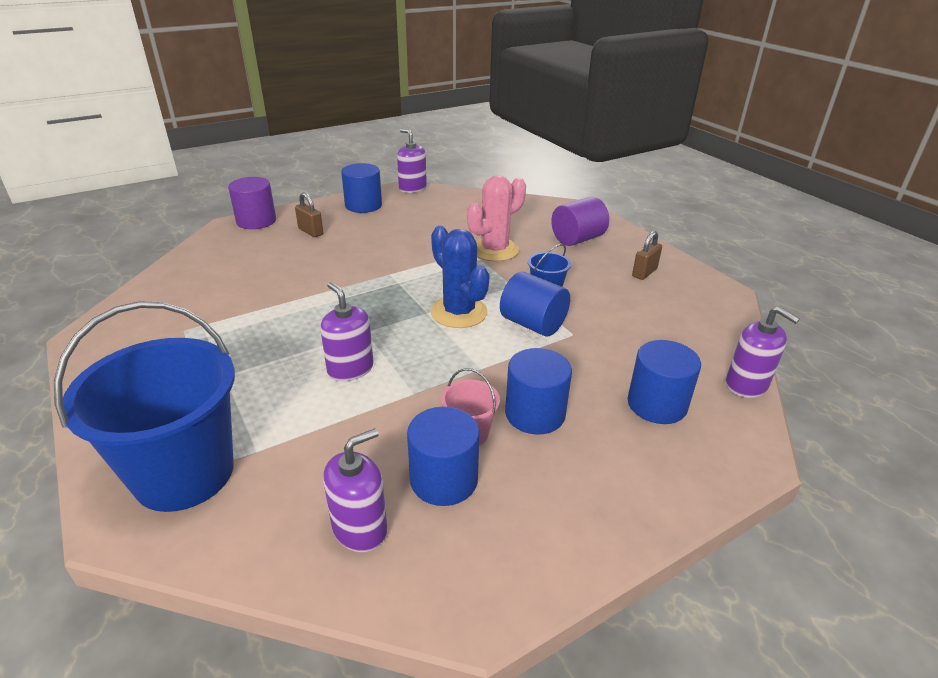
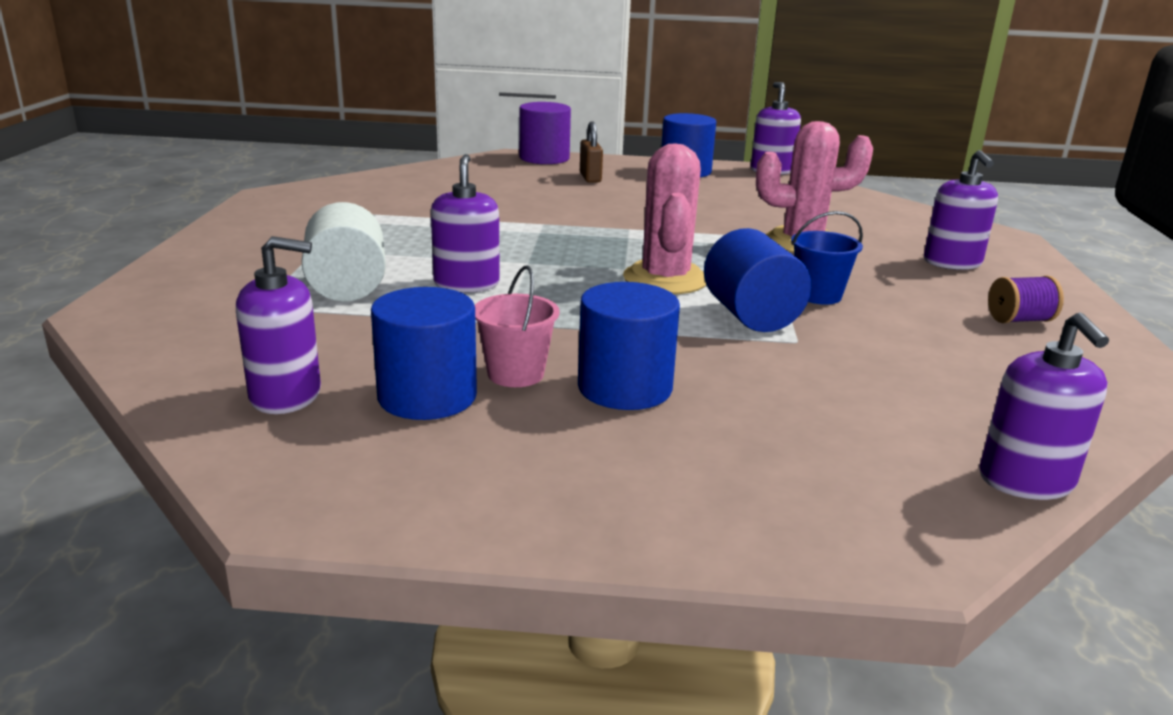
camera: 35 degrees right, 10 degrees down
(184, 473) = (205, 301): blue bucket -> none
(274, 409) = (347, 287): none -> white cylinder
(459, 312) = (665, 279): blue cactus -> pink cactus
(577, 239) = (952, 263): purple cylinder -> purple soap dispenser
(644, 273) = (1019, 320): brown padlock -> purple spool
(657, 404) = (823, 443): blue cylinder -> none

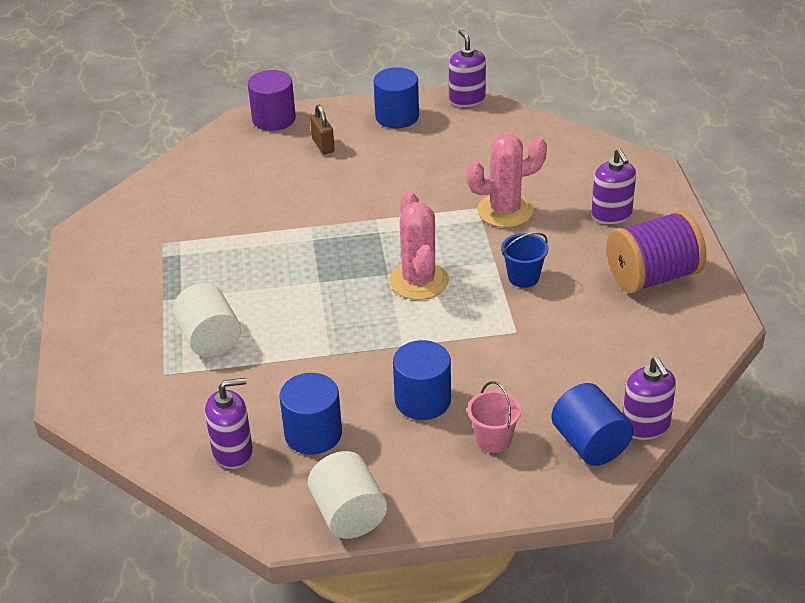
camera: 10 degrees left, 15 degrees up
(423, 508) = (349, 514): none -> white cylinder
(466, 284) = (287, 317): purple soap dispenser -> none
(515, 374) = (356, 402): pink bucket -> pink bucket (493, 439)
(751, 316) = (483, 311): blue cylinder -> blue cylinder (590, 444)
(1019, 320) = (652, 277): purple spool -> purple spool, size x2.21

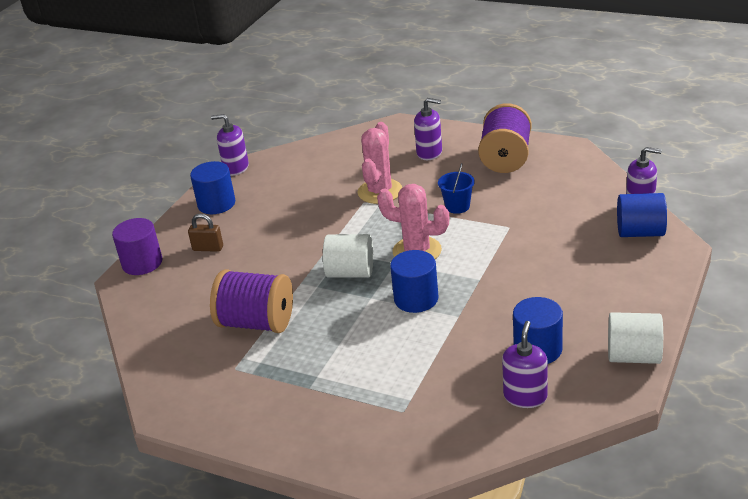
camera: 55 degrees left, 5 degrees down
(210, 339) = (384, 374): white cylinder -> white cylinder (350, 272)
(233, 226) = (257, 323): none -> purple spool
(422, 400) = (544, 287): blue cylinder -> blue cylinder (416, 299)
(493, 439) = (607, 269): pink bucket -> none

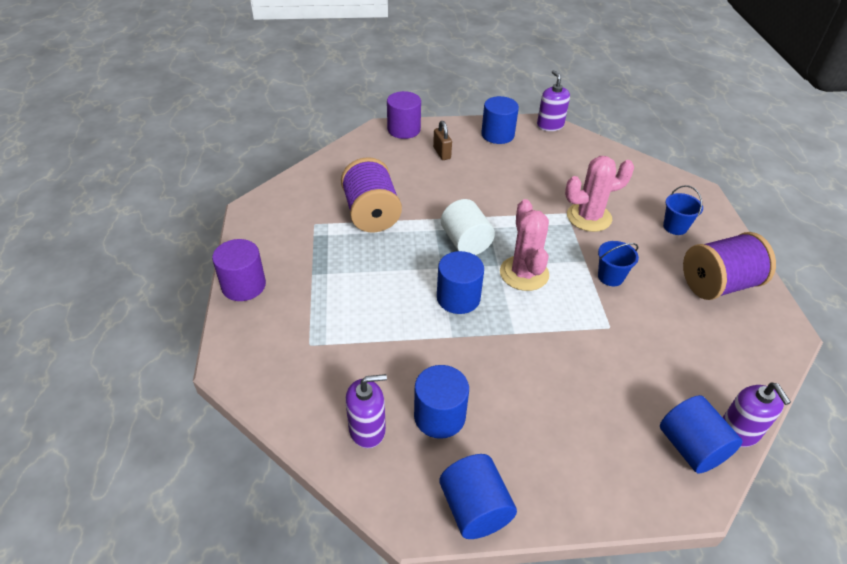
camera: 55 degrees right, 10 degrees up
(285, 443) = (243, 285): none -> purple cylinder
(429, 153) = (675, 227): purple soap dispenser -> blue bucket
(633, 356) = (475, 508): white cylinder -> blue cylinder

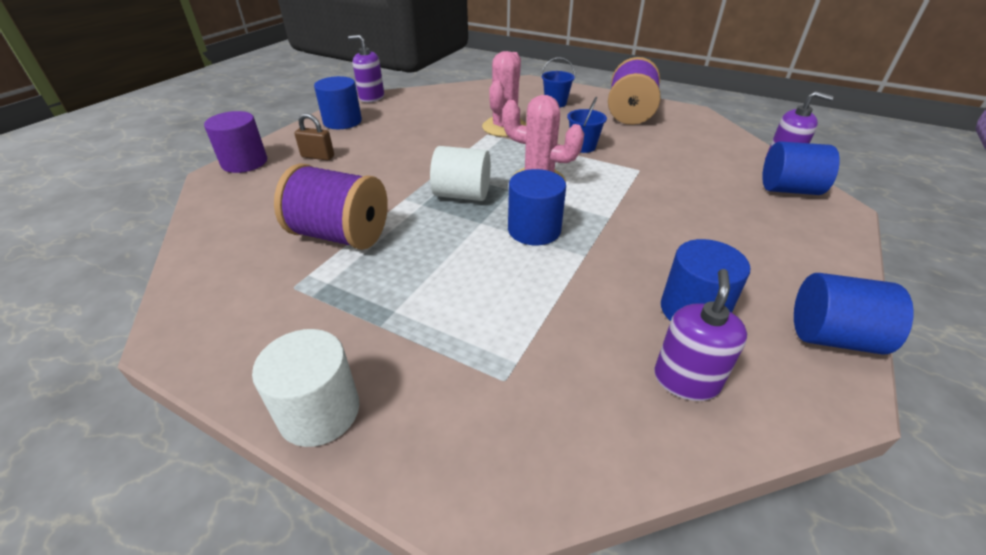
camera: 55 degrees left, 5 degrees down
(243, 285) = (319, 411): purple cylinder -> white cylinder

